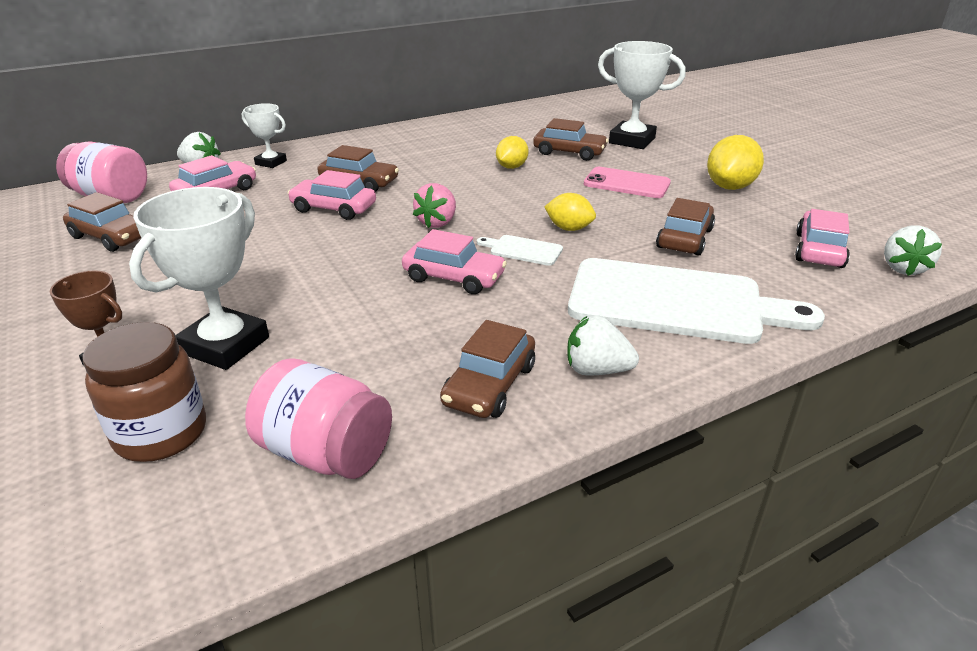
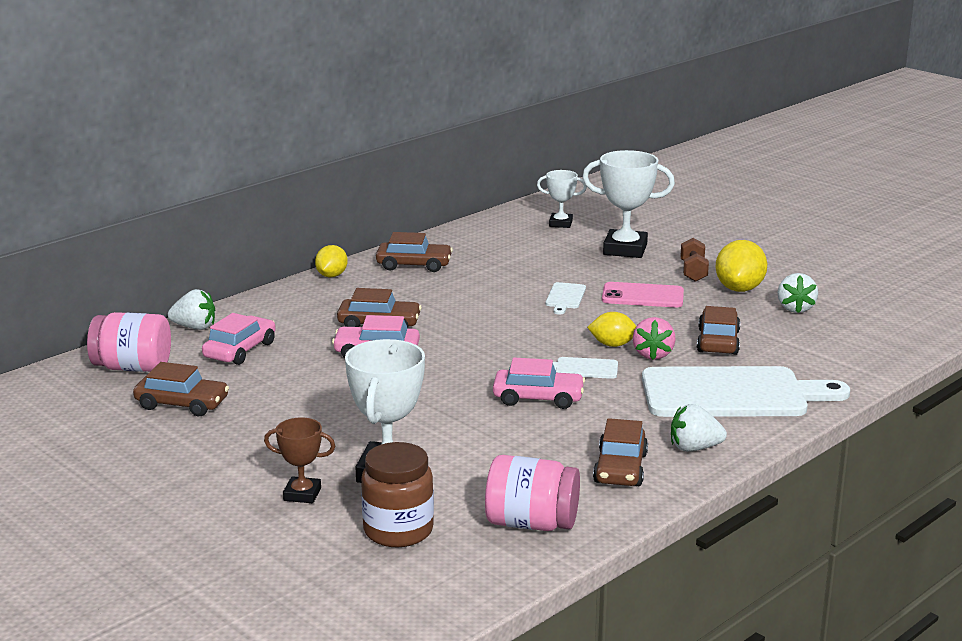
camera: 15 degrees left, 10 degrees down
(271, 162) = (265, 313): white trophy -> white trophy (560, 223)
(437, 223) = (488, 354): pink strawberry -> pink strawberry (653, 354)
(511, 167) = (521, 291): yellow lemon -> yellow lemon (331, 276)
(549, 177) = (565, 297): none -> white cutting board
(569, 152) = (569, 269): brown car -> brown car (414, 265)
(689, 166) = (693, 272): none -> brown dumbbell
(819, 250) = (833, 338): pink car -> none
(903, 268) = (902, 345): white strawberry -> white strawberry (795, 308)

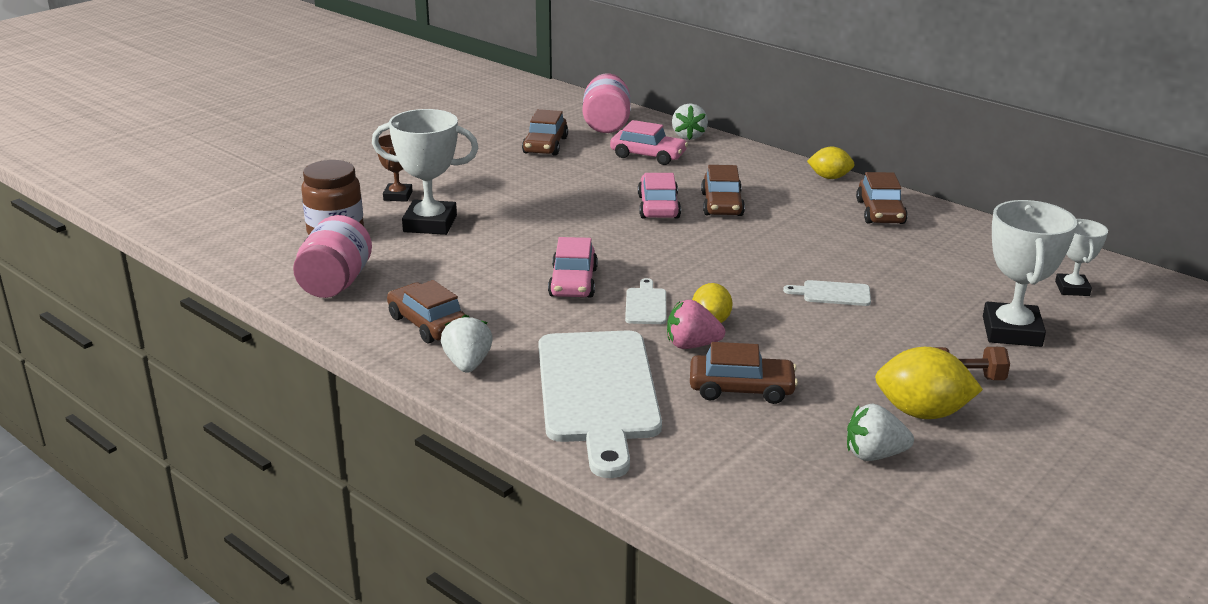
camera: 85 degrees right, 5 degrees up
(620, 468) = (428, 324): brown car -> brown car turned 45 degrees clockwise
(642, 296) = (860, 341): pink phone -> none

